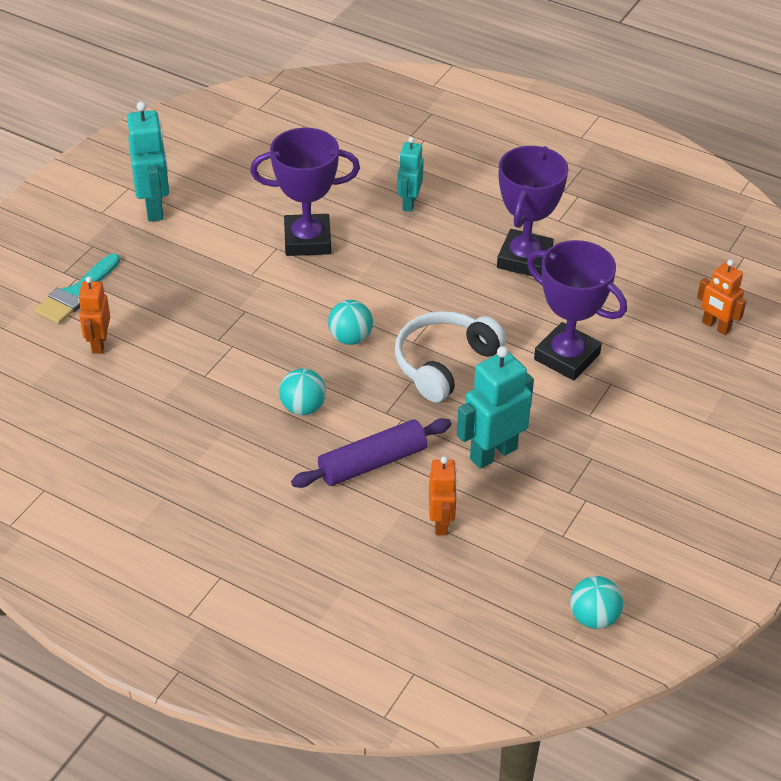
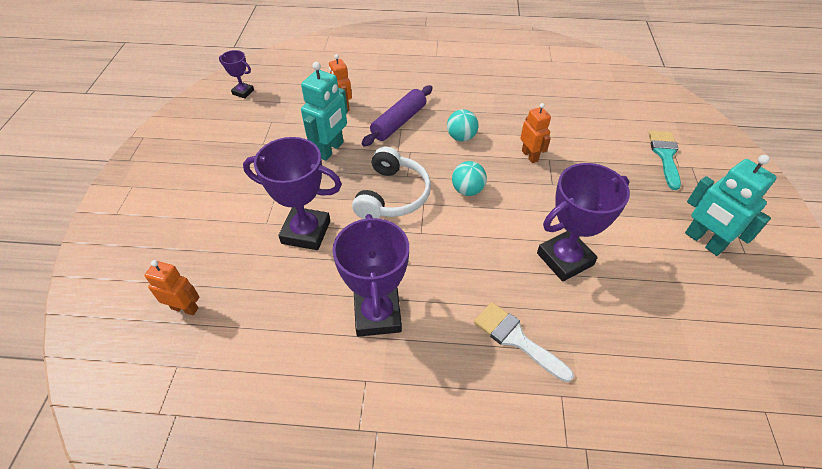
camera: 155 degrees right, 5 degrees up
(99, 343) = (613, 131): orange robot -> orange robot (530, 156)
(409, 203) = (516, 339): turquoise robot -> white brush
(593, 617) = (243, 92): turquoise ball -> purple trophy

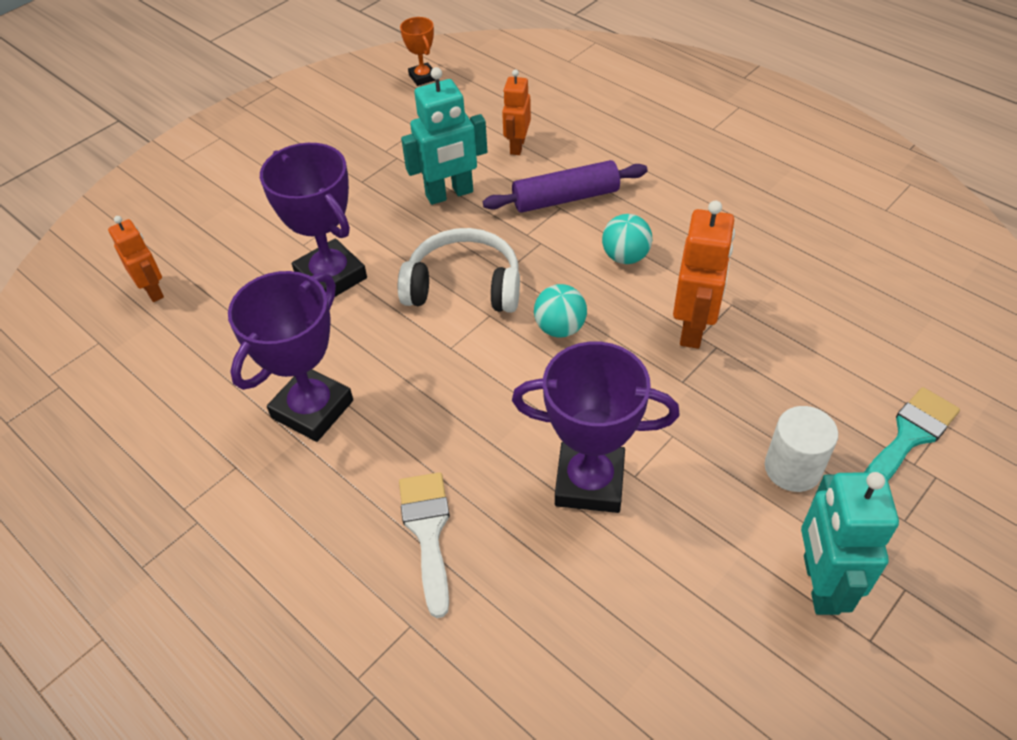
camera: 40 degrees right, 0 degrees up
(243, 92) = (423, 77): purple trophy -> orange trophy
(392, 195) = (464, 286): white headphones -> white headphones turned 135 degrees counterclockwise
(530, 156) = (693, 328): orange robot -> orange robot, size x1.57
(639, 196) = (792, 468): none -> white cylinder

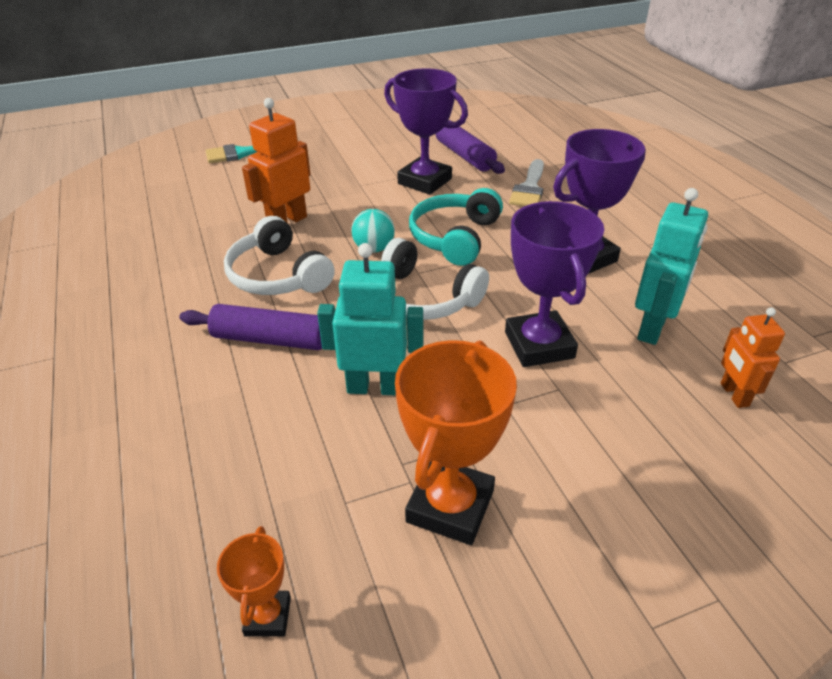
camera: 155 degrees left, 10 degrees down
(352, 147) = (450, 506): none -> orange trophy
(480, 382) = (454, 237): none -> turquoise headphones
(517, 146) = (256, 418): orange robot -> none
(573, 586) = (464, 156): none -> purple rolling pin
(625, 257) = (277, 276): turquoise ball -> white headphones
(792, 468) = (314, 159): white cylinder -> none
(820, 584) = (352, 131): turquoise robot -> turquoise robot (652, 328)

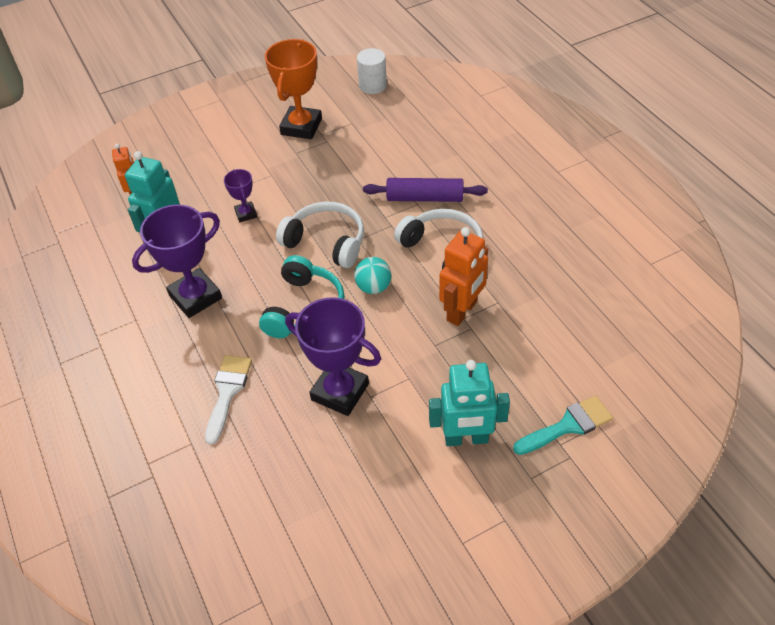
camera: 175 degrees right, 10 degrees up
(268, 616) = (372, 85): orange trophy -> white cylinder
(375, 387) = (348, 176): turquoise robot -> turquoise robot (466, 439)
(464, 156) = (297, 451): purple rolling pin -> none
(539, 345) = (246, 214): purple trophy -> purple trophy, size x0.51

